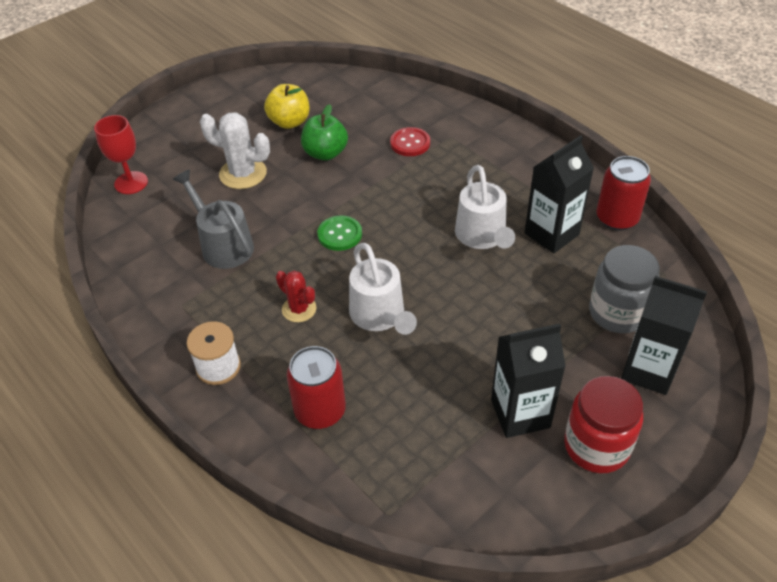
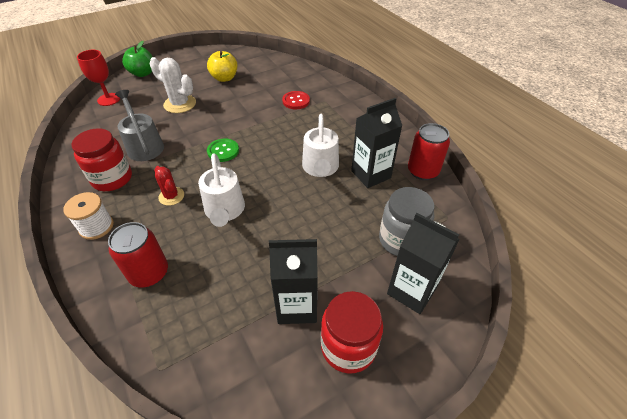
camera: 10 degrees right, 0 degrees up
(203, 299) = (112, 178): none -> red jar
(325, 153) = (238, 99): green apple -> green apple (143, 73)

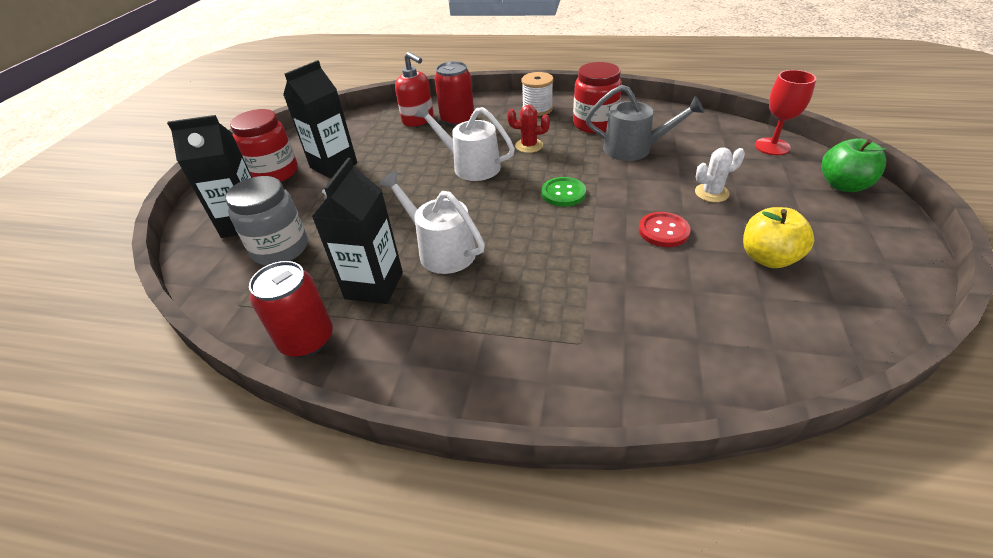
camera: 135 degrees right, 5 degrees down
(167, 308) = (418, 120): none -> red soap dispenser
(180, 104) = (711, 193): white cactus -> white cactus, size x0.63
(296, 101) = (615, 306): red button -> red button (663, 231)

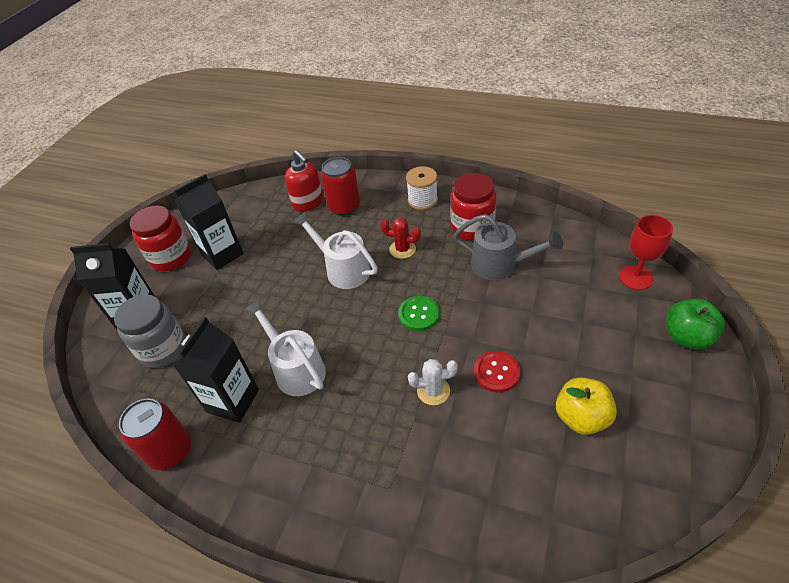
camera: 10 degrees right, 5 degrees up
(711, 193) = (556, 331): white cactus -> white cactus (433, 391)

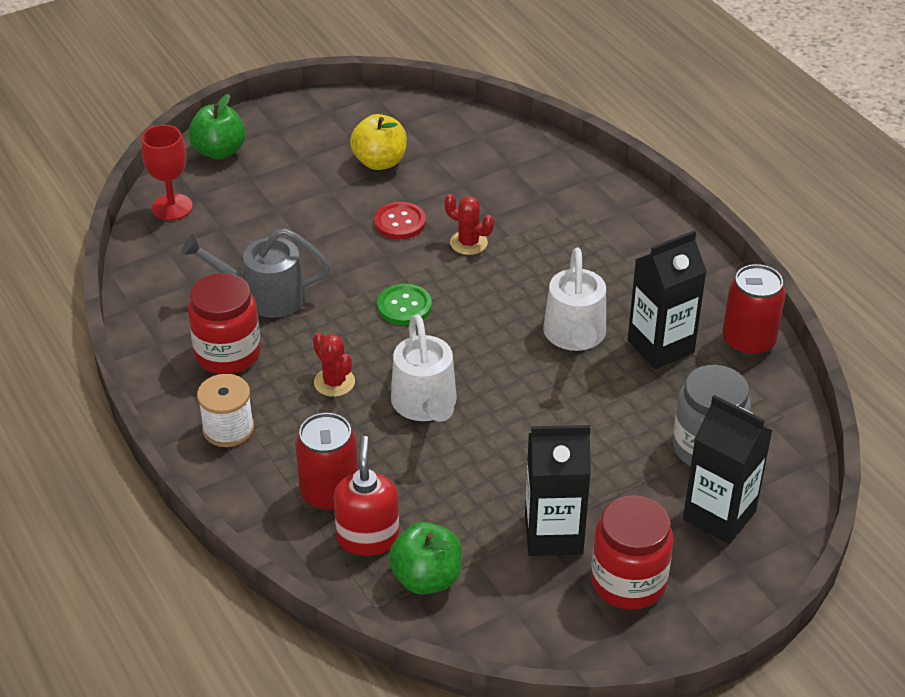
camera: 145 degrees left, 5 degrees down
(267, 205) = (426, 578): none -> green apple
(433, 391) = (468, 243): white cactus -> red cactus
(500, 265) = (264, 296): grey watering can -> grey watering can turned 60 degrees counterclockwise

